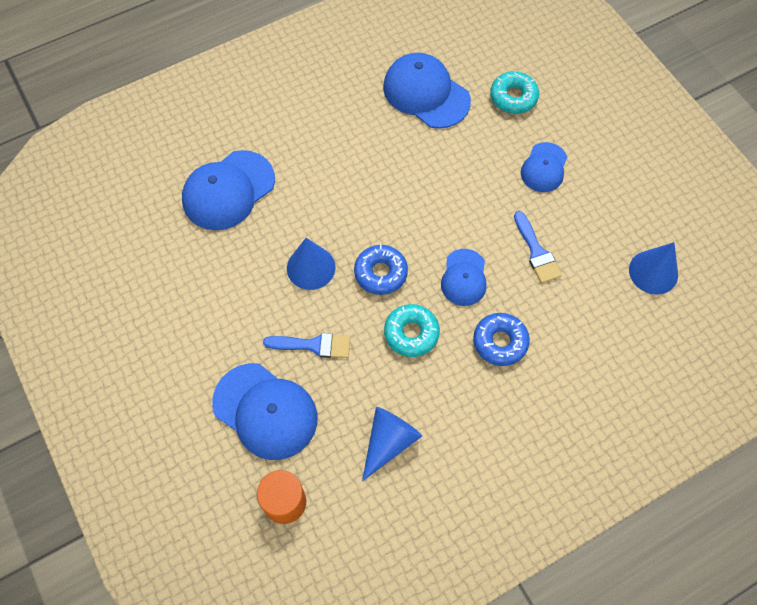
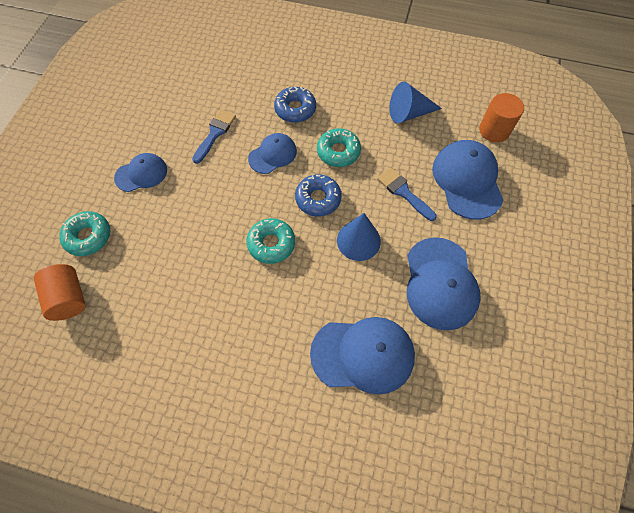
camera: 135 degrees left, 0 degrees up
(376, 206) = (271, 244): none -> turquoise donut
(426, 93) = (135, 298): blue cap -> blue cap (440, 283)
(468, 58) = (69, 298): none -> orange cylinder
(653, 272) = (173, 75): blue cone -> none

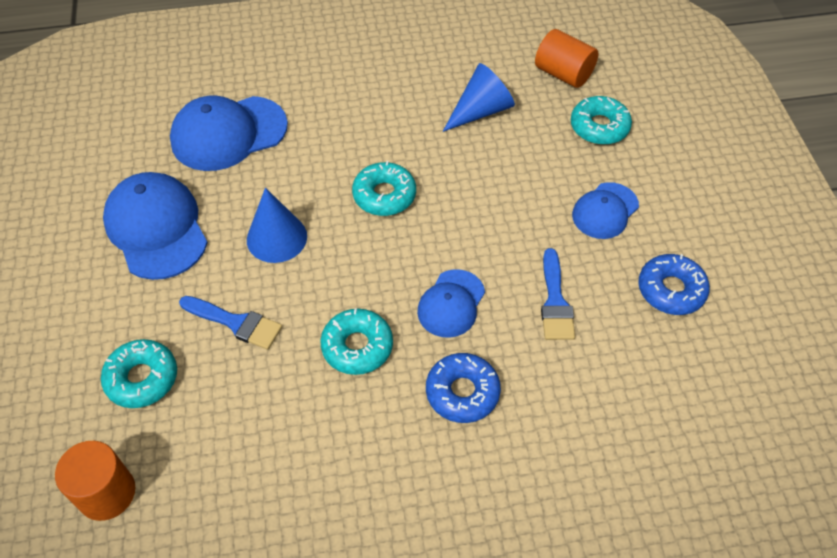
camera: 155 degrees right, 10 degrees down
(318, 199) = (354, 268): blue donut -> blue donut (671, 290)
(409, 113) = (268, 465): blue cone -> blue cone (481, 111)
(467, 180) = (142, 378): blue cap -> turquoise donut

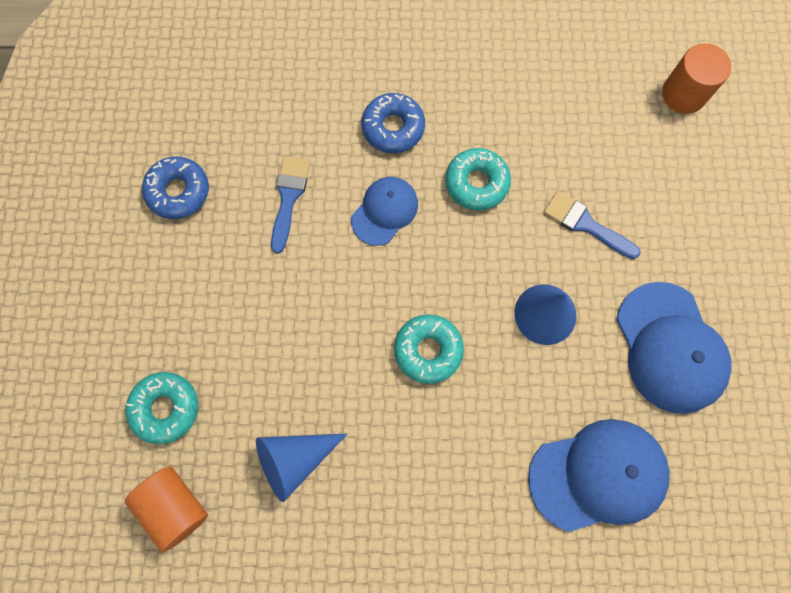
camera: 170 degrees left, 20 degrees up
(142, 378) = (666, 184): turquoise donut -> none
(605, 211) = (204, 290): blue cap -> none

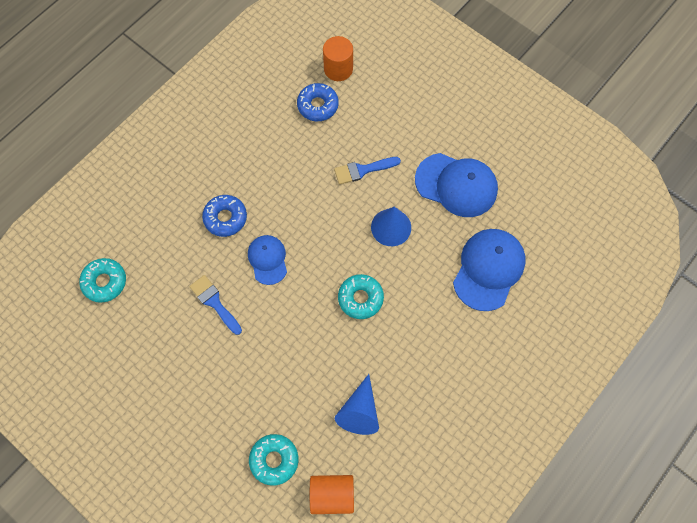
camera: 50 degrees left, 5 degrees down
(178, 191) = (156, 359): blue donut -> blue donut (318, 105)
(476, 183) = (294, 202): turquoise donut -> turquoise donut (105, 282)

